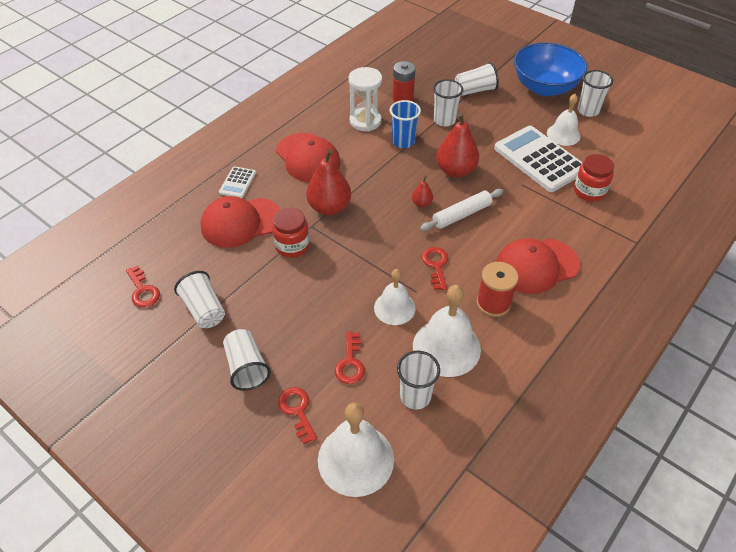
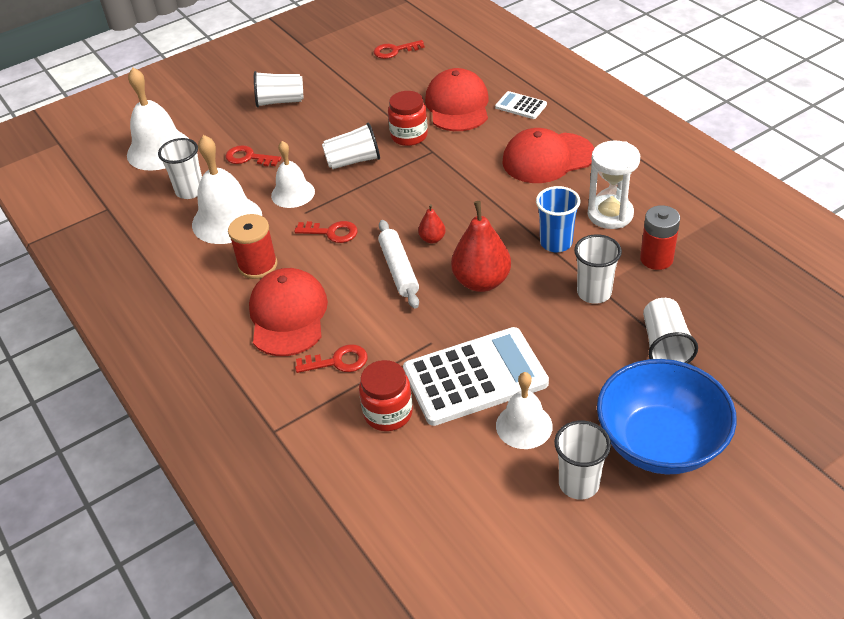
camera: 110 degrees right, 5 degrees down
(204, 310) = (355, 81): white cup -> white cup (353, 161)
(297, 411) = (222, 124): red key -> red key (338, 361)
(329, 207) = (455, 166): red pear -> none

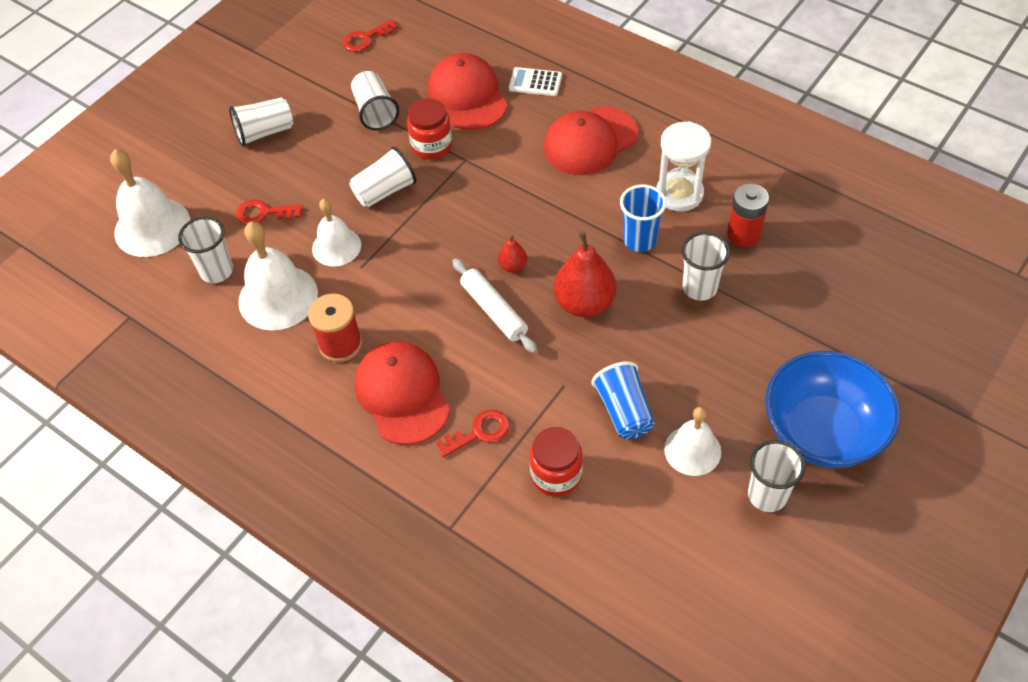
camera: 20 degrees left, 10 degrees up
(331, 232) = (402, 284): red key -> none
(475, 377) = (624, 411): white calculator -> blue cup
(665, 345) = (788, 328): white cup -> white cup (375, 112)

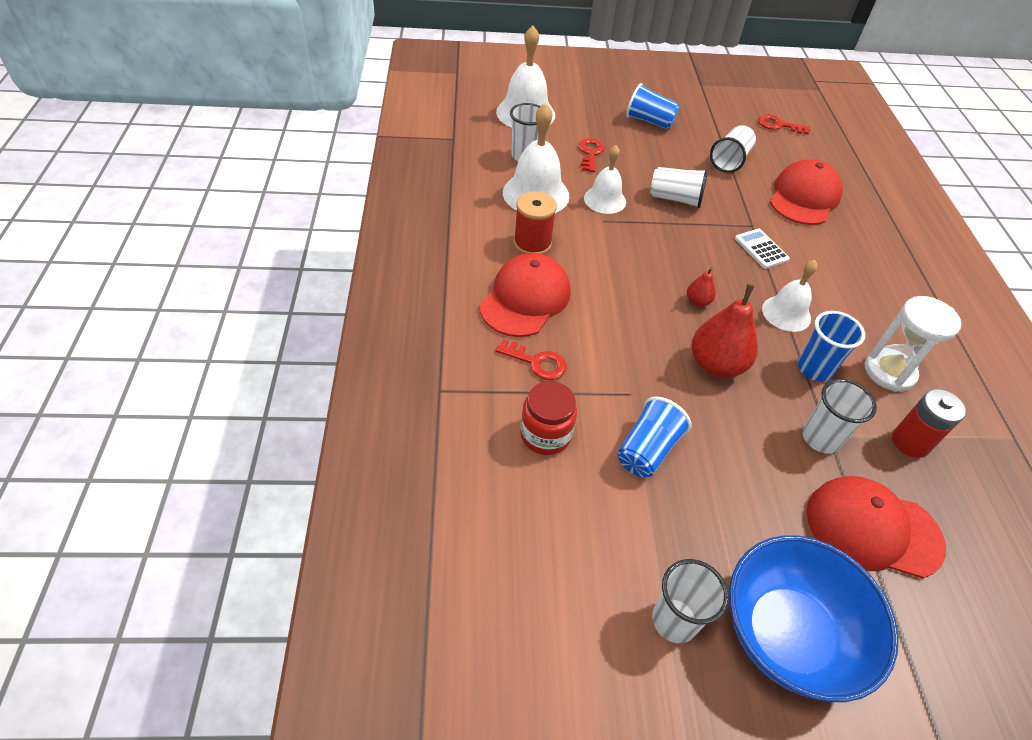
camera: 45 degrees right, 5 degrees down
(264, 213) = (590, 153): red key -> red key turned 45 degrees clockwise
(265, 132) = (649, 121): white cup -> blue cup
(431, 145) = (740, 202): red jar -> none
(494, 310) = (648, 312): white rolling pin -> none
(535, 82) = (865, 226): white calculator -> white calculator (761, 249)
(590, 141) = (860, 286): red cap -> red cap (872, 529)
(692, 450) = (661, 526): white bell -> white bell (786, 313)

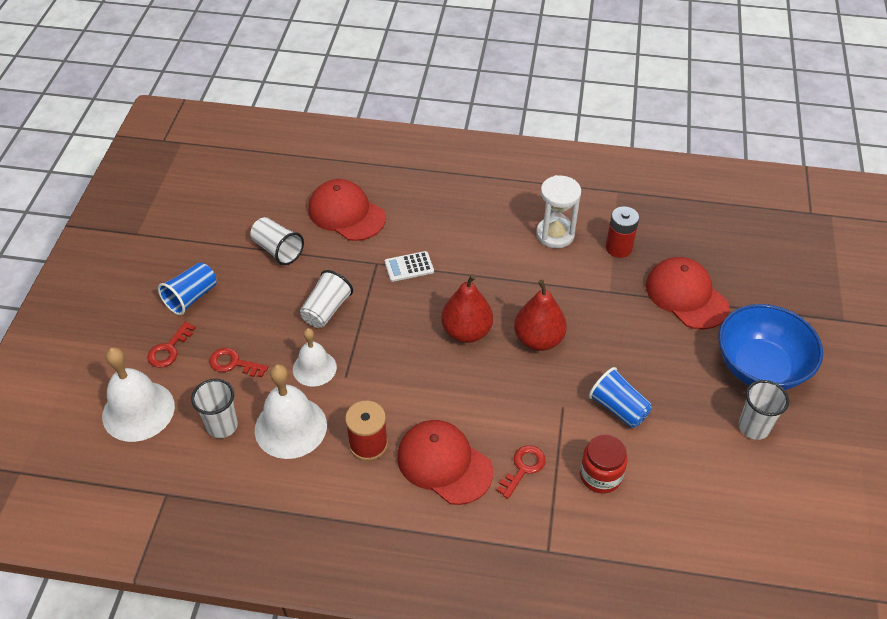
camera: 75 degrees left, 0 degrees up
(697, 302) = (466, 332): red pear -> red pear, size x2.06
(778, 125) = (232, 194): red key -> red key (169, 349)
(786, 313) = (488, 275): white bell -> none
(814, 369) = (548, 278): blue cup -> none
(820, 438) = (613, 297): white cup -> none
(872, 529) = (686, 295): red cap -> red cap turned 120 degrees clockwise

